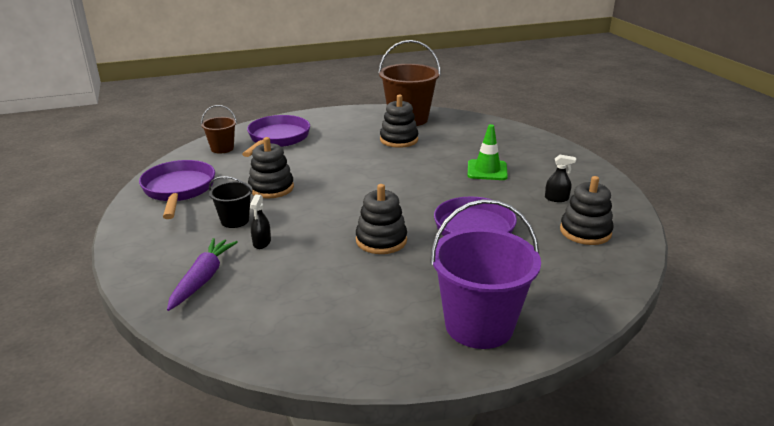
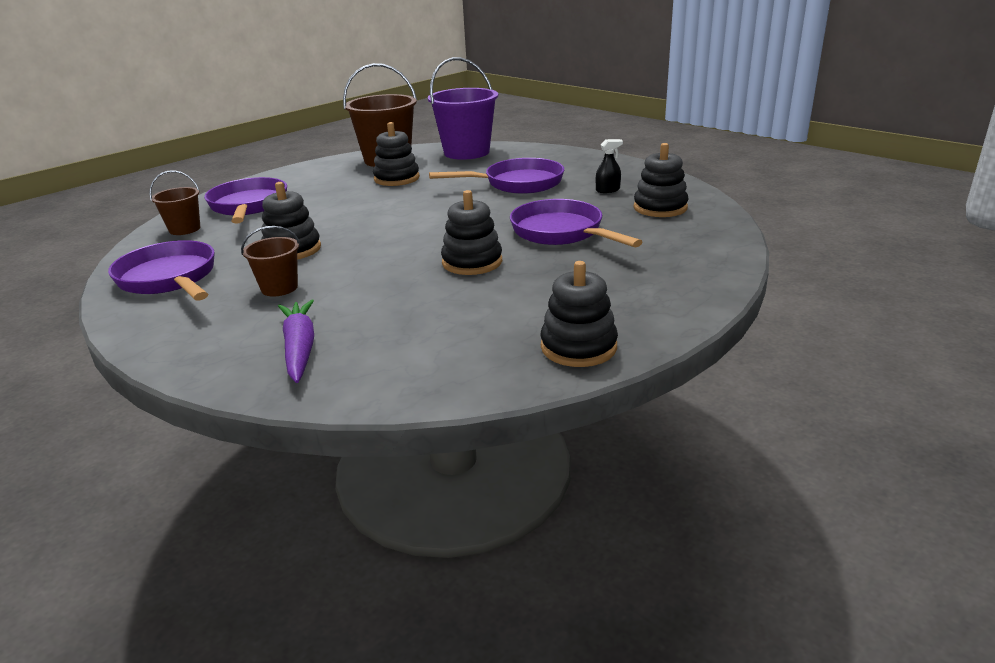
camera: 25 degrees left, 0 degrees up
(235, 220) = (279, 288): black bucket -> brown bucket
(262, 242) = (336, 298): black spray bottle -> none
(385, 352) = (578, 347): none -> black stacking toy
(479, 325) = (644, 300): purple bucket -> purple bucket (466, 152)
(487, 170) = (517, 183): green traffic cone -> purple pan

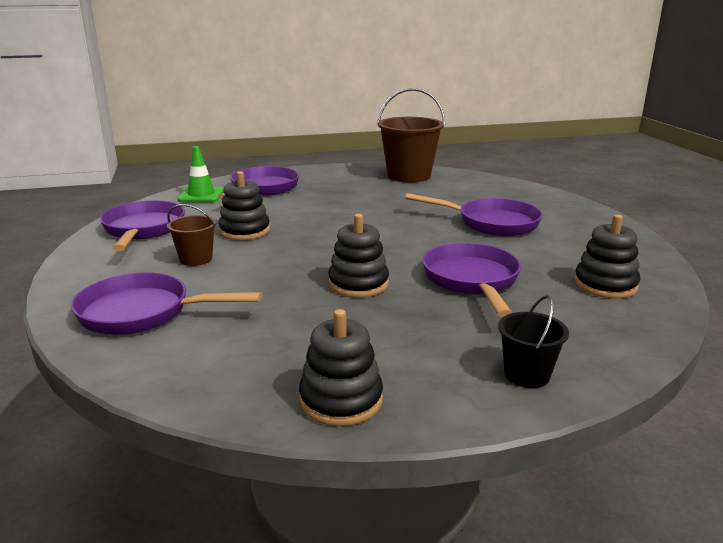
camera: 30 degrees right, 5 degrees down
(184, 229) = (201, 195): brown bucket -> green traffic cone
(299, 348) = (143, 313): purple carrot -> purple pan
(397, 178) = (395, 193): black stacking toy -> none
(466, 152) = (482, 184): purple bucket -> none
(607, 190) = (571, 252): black spray bottle -> none
(683, 284) = (527, 375): none -> black bucket

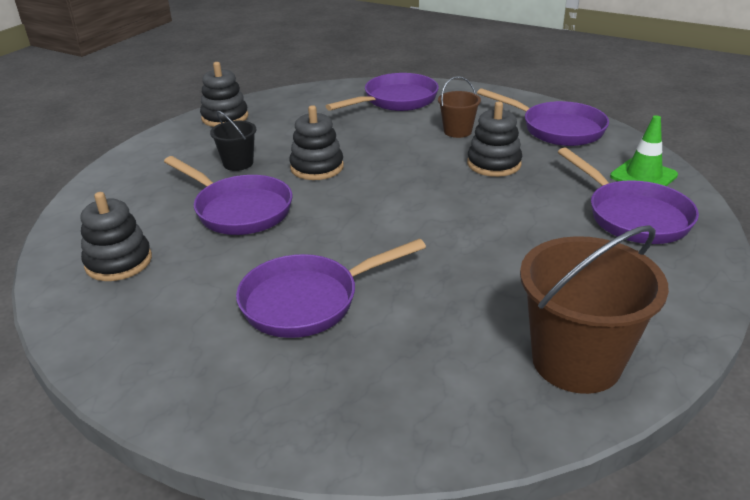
camera: 135 degrees right, 10 degrees up
(527, 375) = (140, 164): black bucket -> black bucket (238, 163)

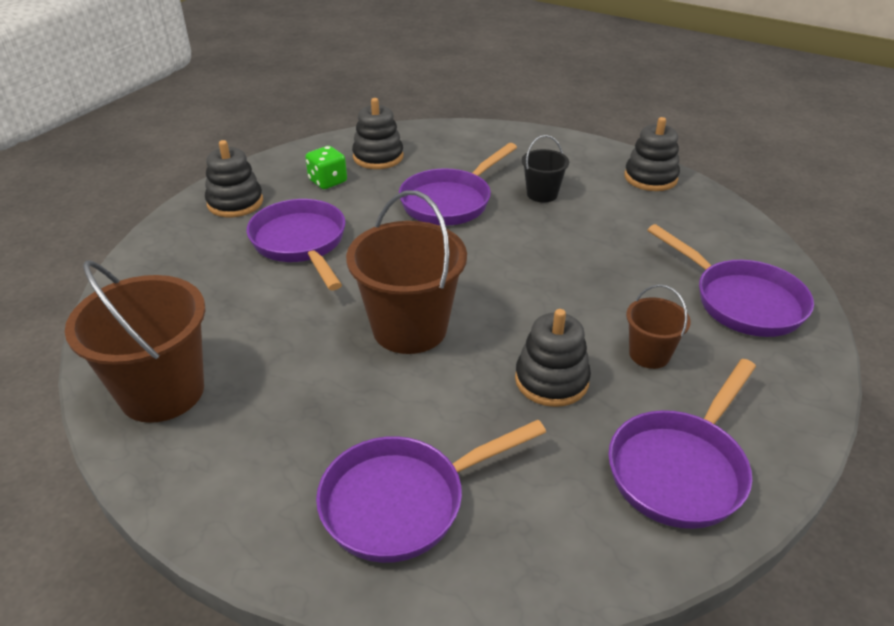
camera: 90 degrees right, 5 degrees up
(167, 296) = (328, 181): none -> green dice
(317, 167) = (535, 241): black stacking toy -> black stacking toy (235, 203)
(447, 223) = (409, 328): none -> brown bucket
(643, 176) = (519, 548): green traffic cone -> none

